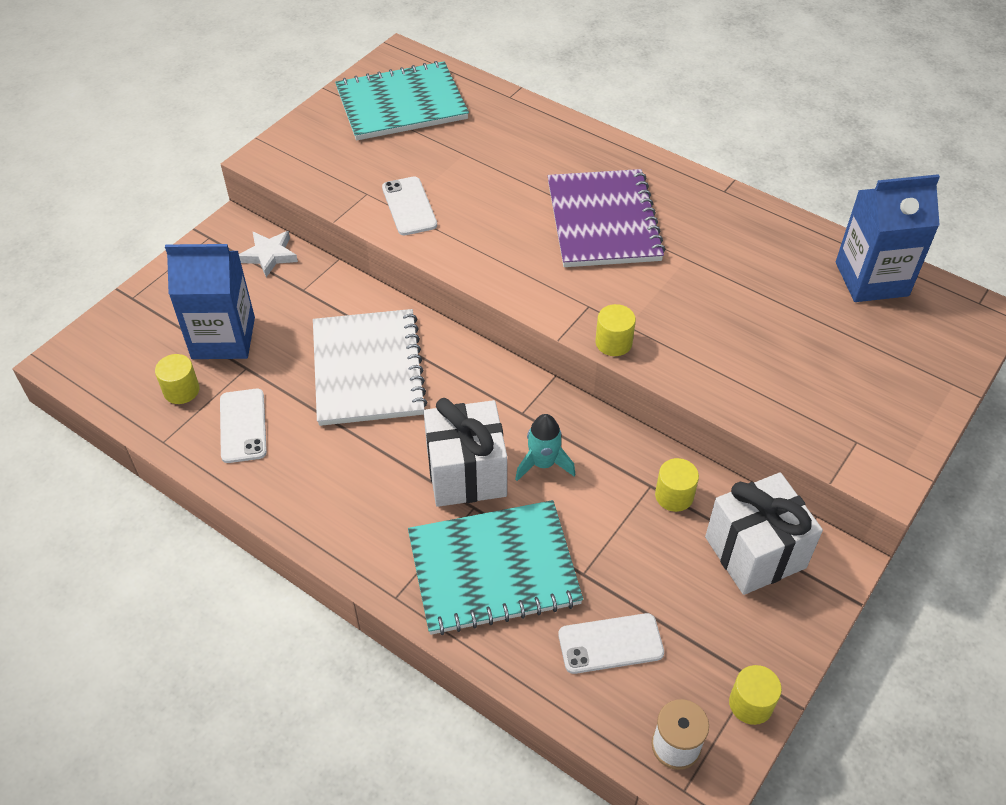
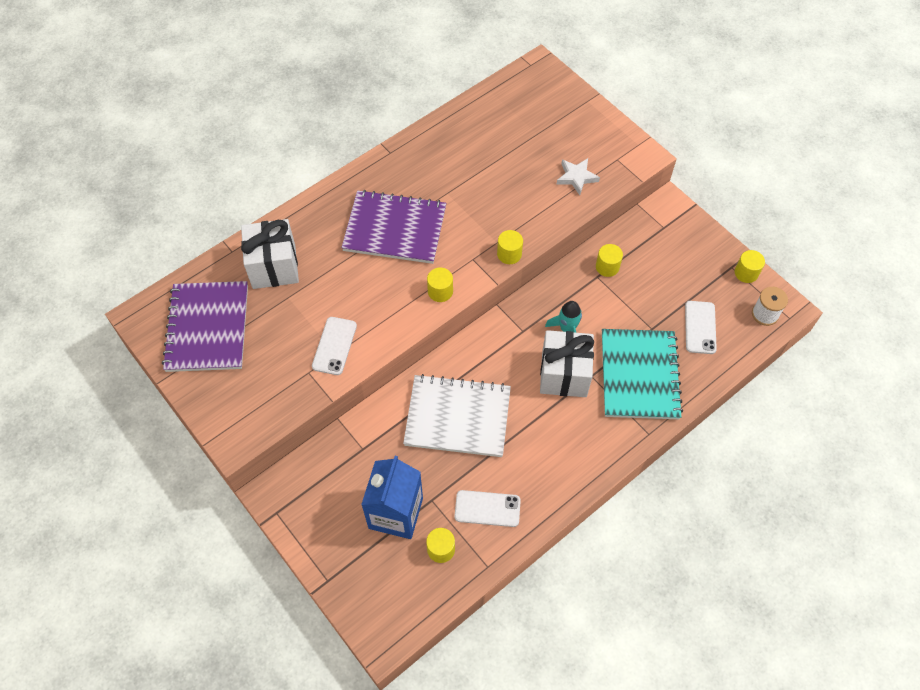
camera: 75 degrees left, 10 degrees up
(269, 255) = (315, 468): white star -> white star (576, 177)
(401, 104) = (208, 328): turquoise notebook -> purple notebook
(409, 206) = (334, 346): white phone -> white phone turned 75 degrees counterclockwise
(523, 284) = (440, 291): none -> yellow cylinder
(755, 552) = (654, 240): white gift -> white gift (274, 266)
(871, 279) = (496, 106): blue carton -> none

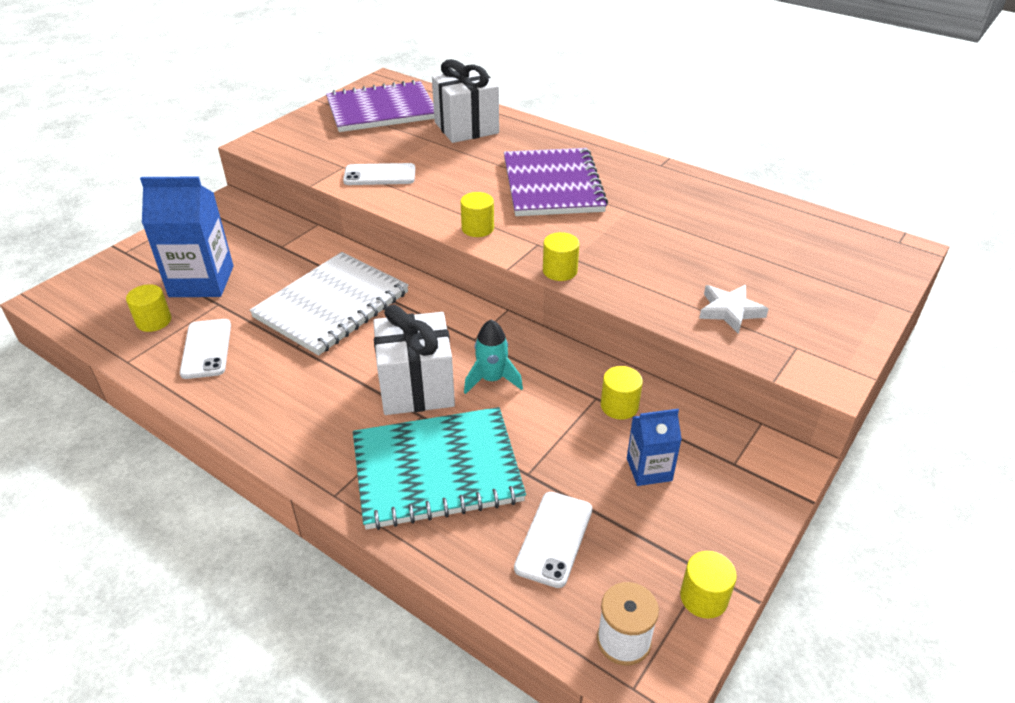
camera: 75 degrees right, 20 degrees down
(457, 417) = (332, 305): white notebook -> white notebook turned 45 degrees clockwise
(660, 268) = (649, 469): none -> blue carton
(700, 327) = (554, 538): white phone -> white phone turned 60 degrees counterclockwise

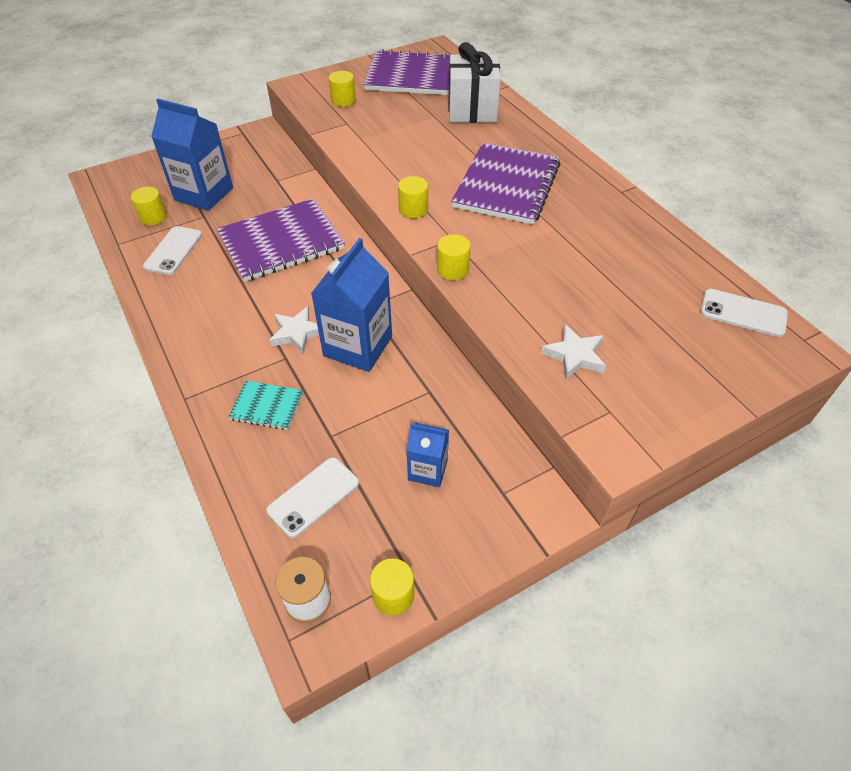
camera: 25 degrees right, 10 degrees up
(332, 305) = (281, 242): white notebook -> purple notebook
(379, 175) = (369, 138): white phone -> white phone (743, 313)
(416, 387) = (297, 333): white gift -> white star
(436, 470) = (267, 406): turquoise notebook -> turquoise notebook, size x0.47
(492, 379) = (358, 346): turquoise rocket -> blue carton
(619, 406) = (443, 406): yellow cylinder -> yellow cylinder (343, 100)

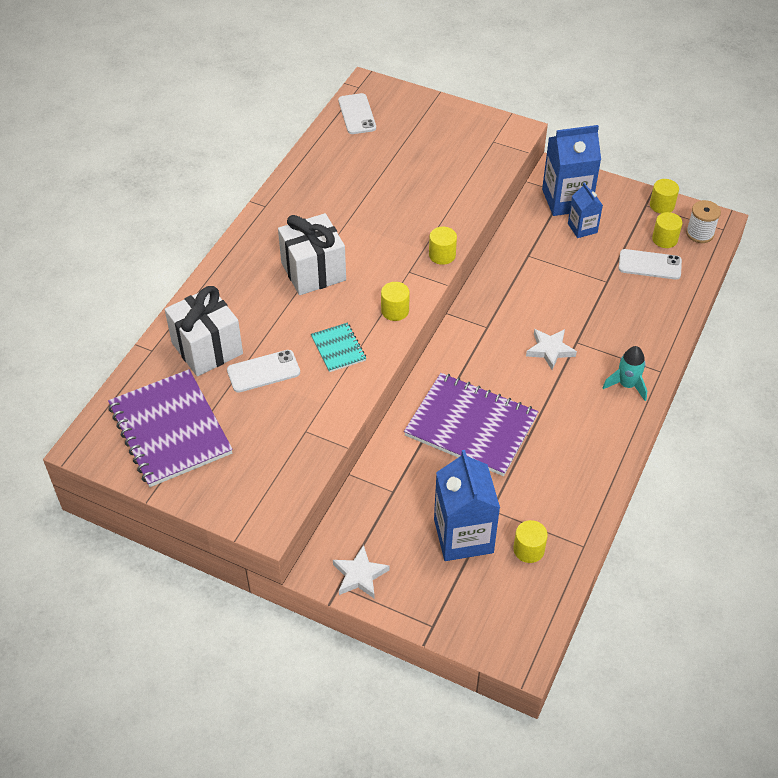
camera: 125 degrees left, 0 degrees up
(173, 251) = (551, 495): white phone -> white phone (263, 371)
(201, 362) = (627, 385): none -> turquoise rocket
(267, 406) = (620, 325): turquoise notebook -> turquoise notebook (338, 348)
(343, 100) = (265, 460): yellow cylinder -> yellow cylinder (664, 239)
(358, 346) = (528, 310): blue carton -> blue carton (566, 200)
(506, 186) = (313, 271): purple notebook -> white gift
(574, 355) = (465, 168): white star -> white star (360, 575)

